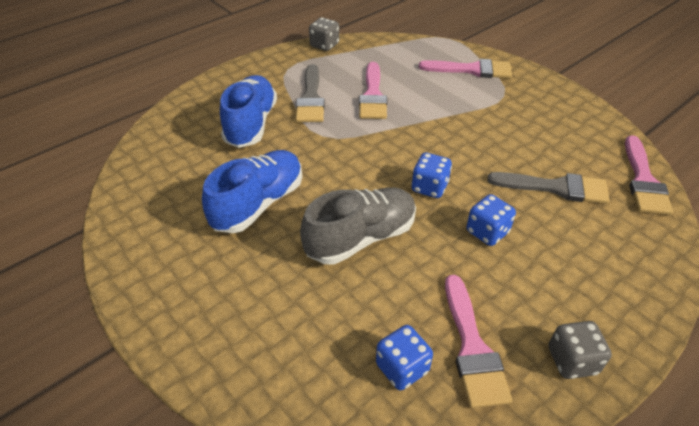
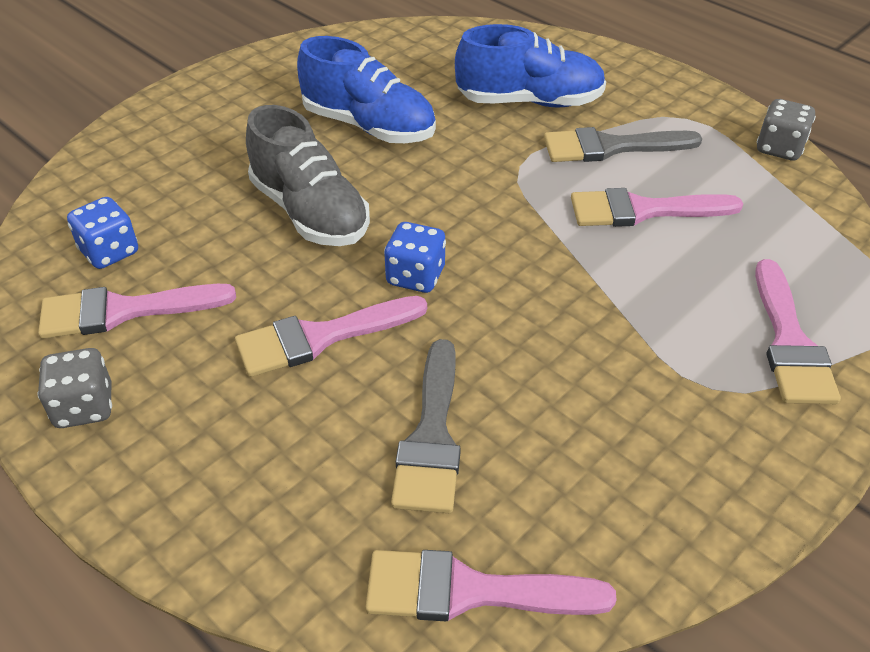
camera: 85 degrees right, 0 degrees up
(487, 232) = (321, 337): blue dice -> pink brush

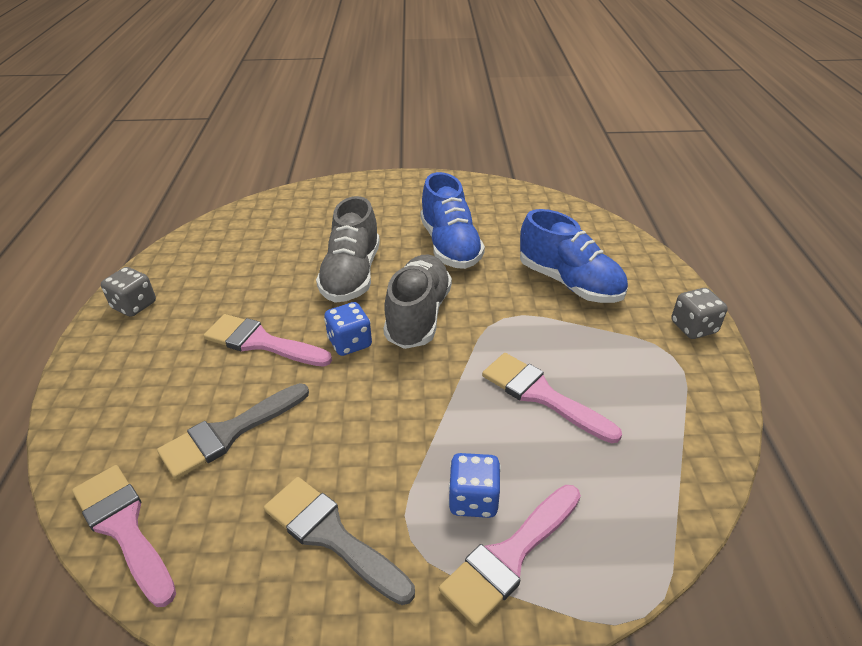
camera: 45 degrees right, 5 degrees down
(109, 252) = (243, 241): blue dice -> blue dice (473, 499)
(124, 311) = (209, 272): pink brush -> none
(441, 210) = (418, 315): none -> grey shoe
(611, 147) = (582, 342): grey brush -> grey brush (332, 536)
(779, 148) = (720, 421): grey dice -> grey dice (693, 327)

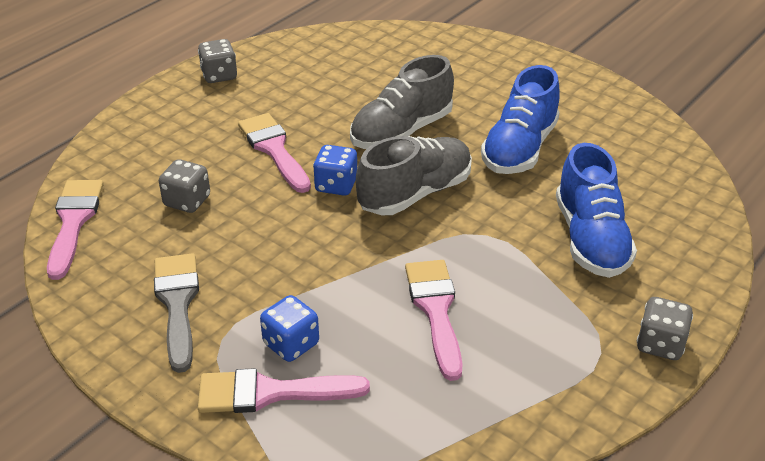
camera: 40 degrees right, 0 degrees up
(229, 433) = (187, 201): grey brush -> grey dice

